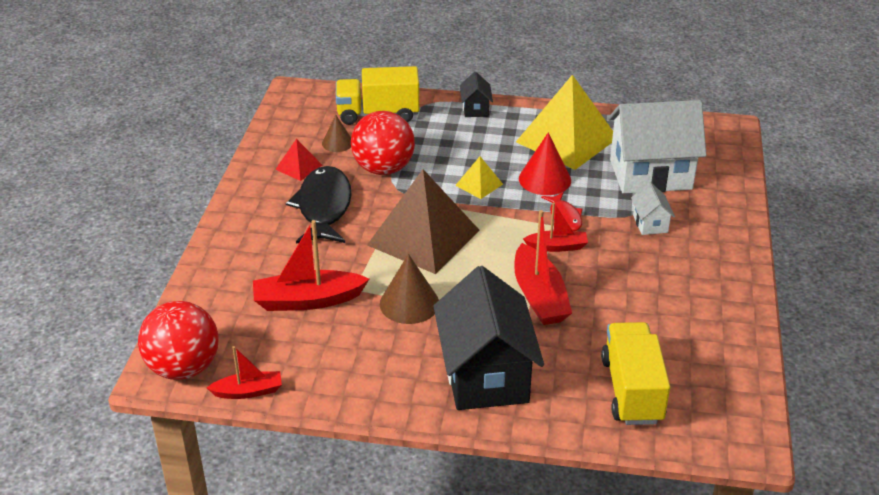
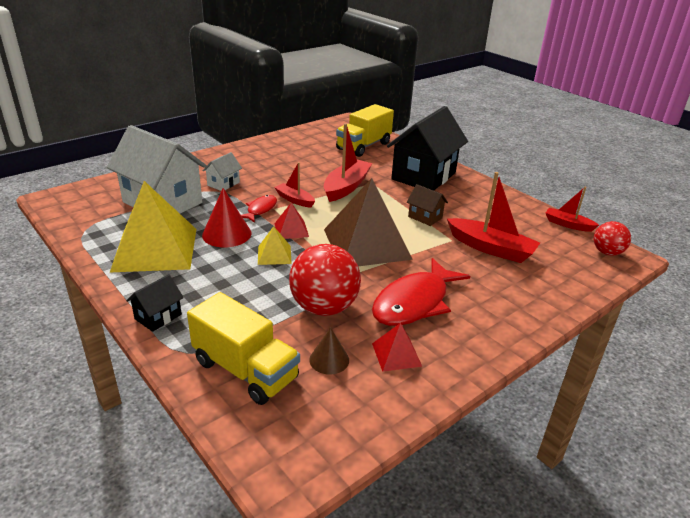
camera: 140 degrees left, 5 degrees down
(184, 368) = (607, 252): red ball -> red ball, size x0.57
(324, 207) = (414, 302): black fish -> red fish
(409, 303) = (425, 217): brown cone -> brown house
(504, 213) = (291, 230): none -> red pyramid

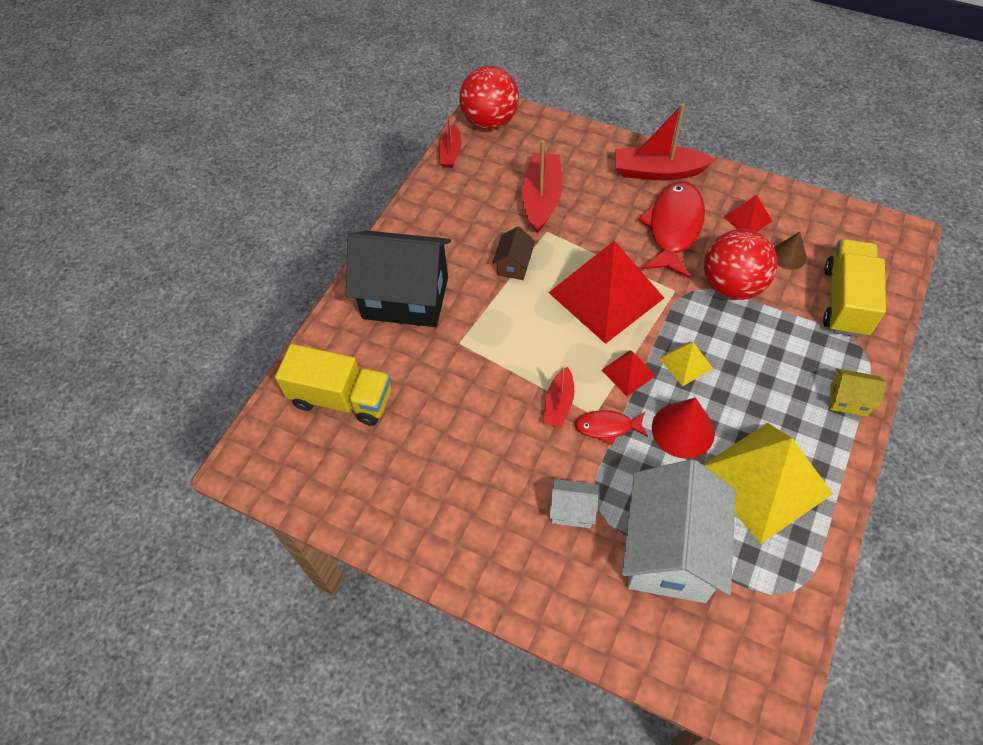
camera: 110 degrees left, 25 degrees up
(158, 317) = (848, 400): black house -> yellow house
(346, 187) = (488, 365): red boat -> red boat (658, 171)
(367, 244) = (606, 295): brown pyramid -> red pyramid
(414, 302) = (673, 228): red fish -> red fish turned 90 degrees counterclockwise
(607, 252) = (490, 121): red ball -> red ball, size x1.74

